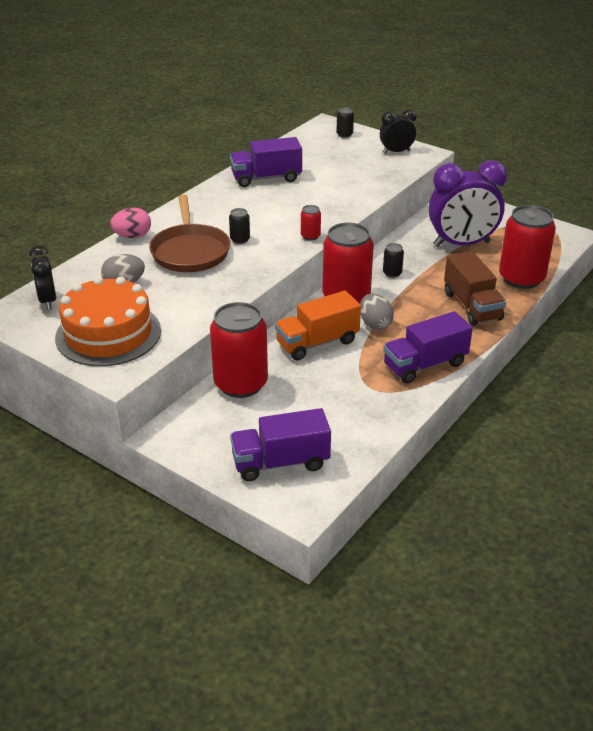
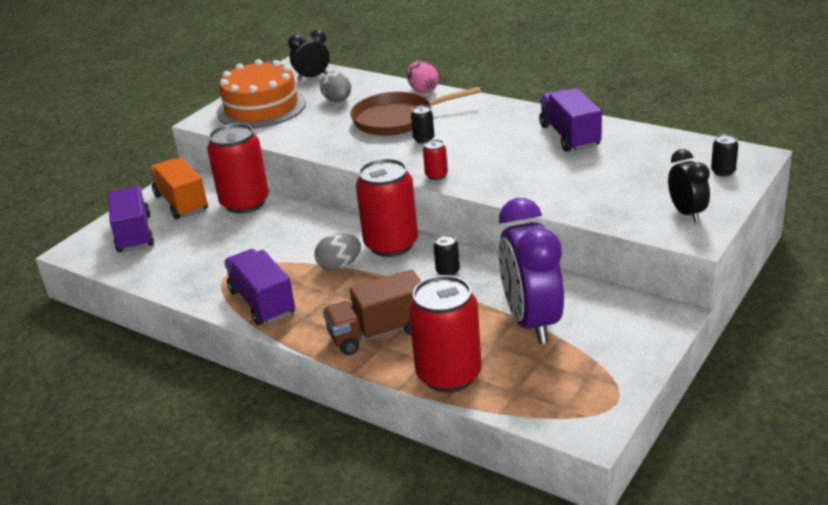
camera: 90 degrees right, 5 degrees down
(317, 342) = (307, 235): orange truck -> orange truck (181, 203)

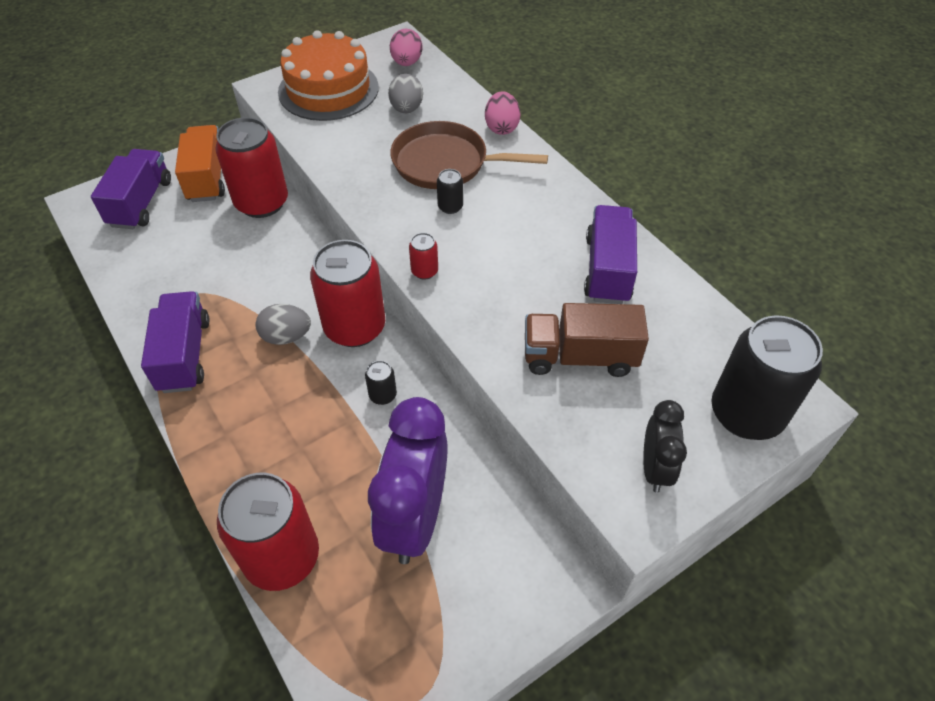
camera: 20 degrees right, 20 degrees up
(312, 77) = (406, 63): black clock -> pink egg
(378, 333) = (258, 455): brown truck -> brown truck (579, 357)
(723, 171) = (746, 413): black can -> black can, size x2.38

